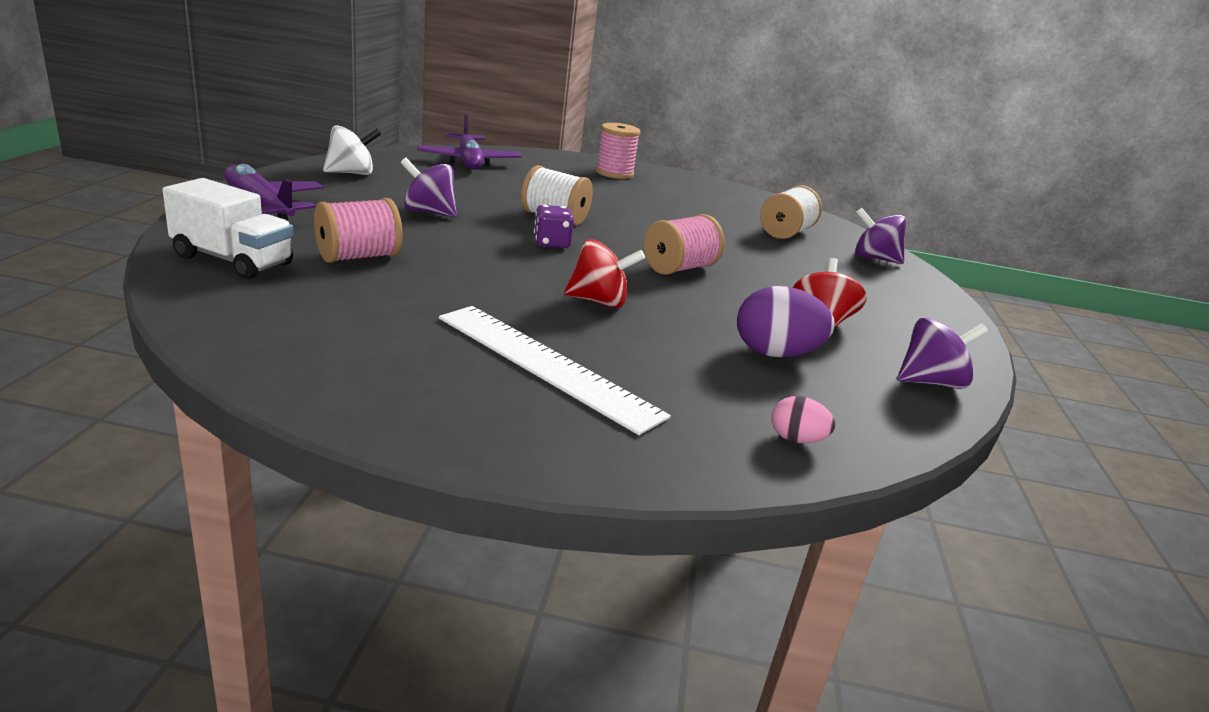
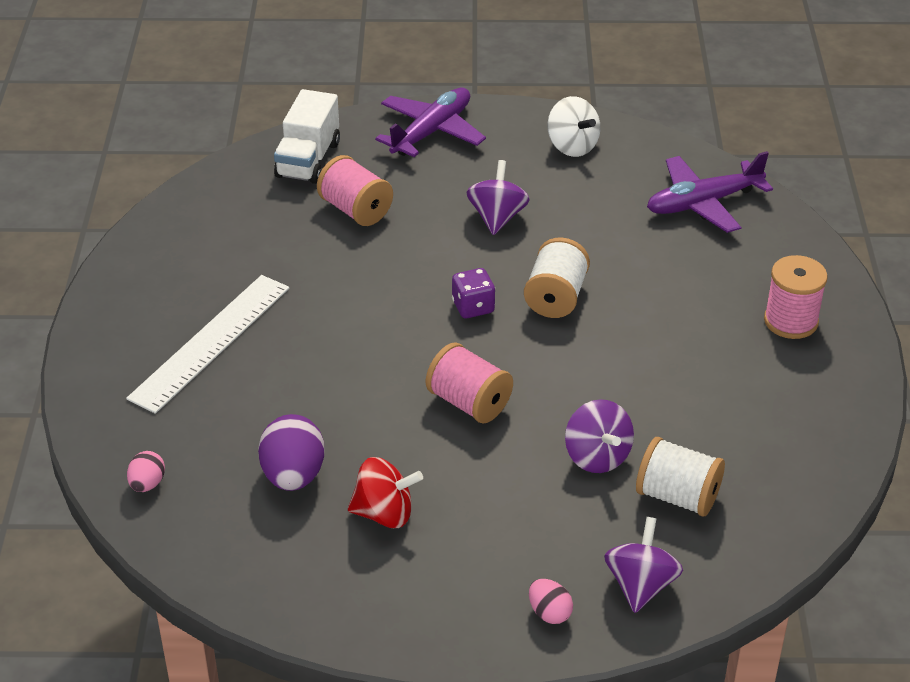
camera: 85 degrees right, 15 degrees up
(599, 302) = (345, 356): red spinning top -> none
(912, 288) = (549, 613): none -> pink egg
(930, 382) = (284, 588): purple spinning top -> purple spinning top (597, 456)

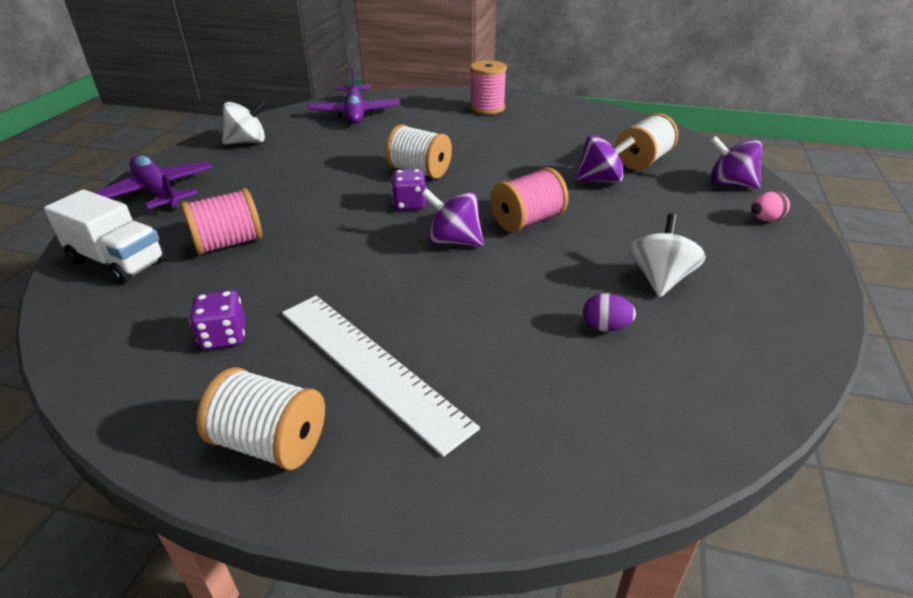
camera: 75 degrees left, 5 degrees down
(125, 315) = (271, 442): none -> white spool
(147, 484) = (608, 449): pink egg -> none
(226, 255) = (224, 337): none -> purple dice
(293, 476) = (605, 327): purple egg -> purple egg, size x0.54
(384, 513) = (660, 279): red spinning top -> white spinning top
(497, 217) = (305, 180): purple spinning top -> purple spinning top (454, 241)

